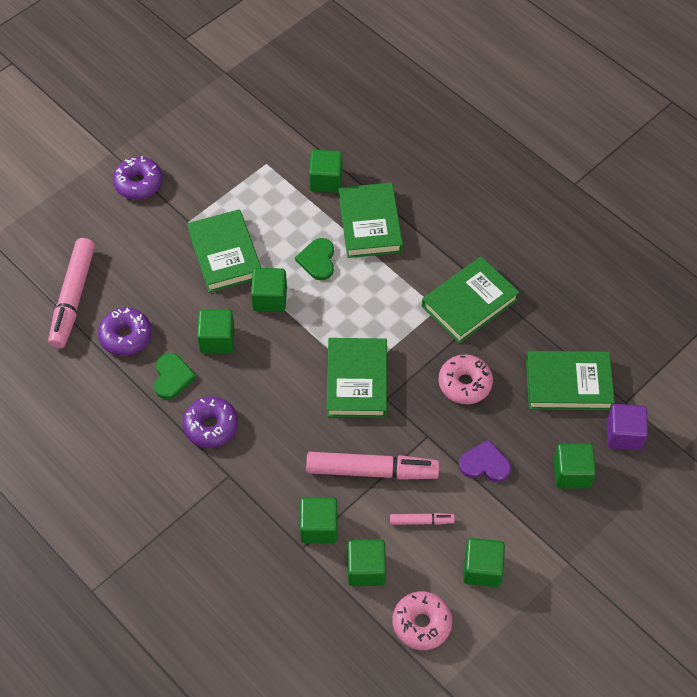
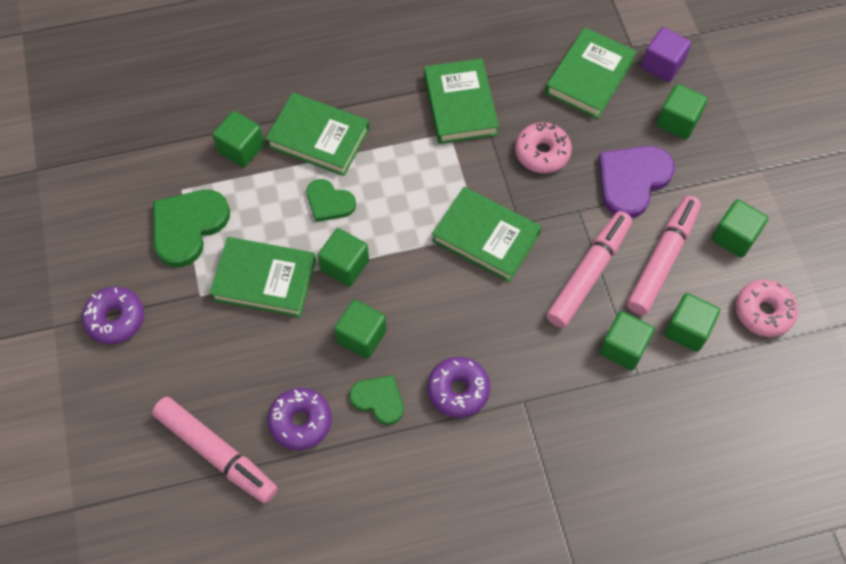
camera: 60 degrees left, 5 degrees up
(238, 184) = (188, 227): none -> green heart
(421, 521) = (662, 260): pink marker -> pink marker, size x2.09
(485, 464) = (632, 180): purple heart -> purple heart, size x1.66

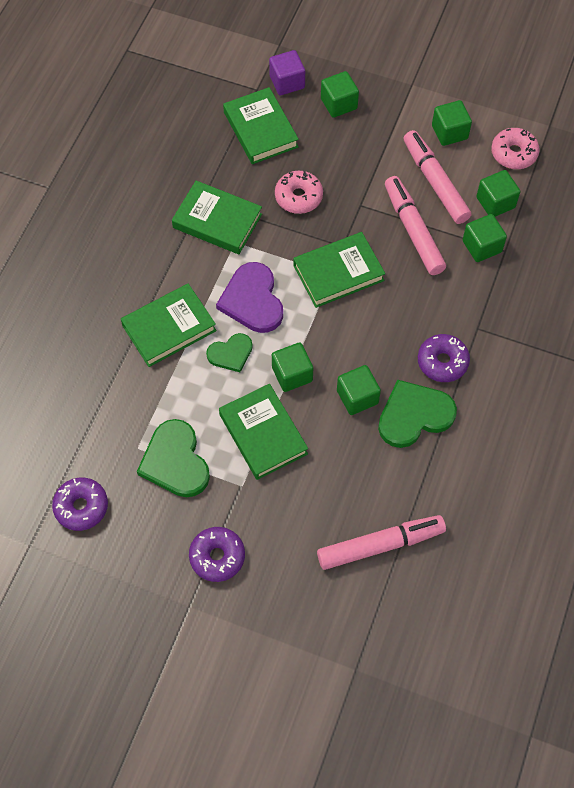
camera: 55 degrees left, 0 degrees up
(241, 149) = (135, 385): green cube -> none
(264, 280) = (263, 434): green book -> green book turned 75 degrees counterclockwise
(300, 422) = (395, 475): purple donut -> purple donut (81, 507)
(378, 399) = (414, 415): green heart -> green heart, size x1.66
(632, 180) = (363, 159): purple heart -> purple heart (252, 300)

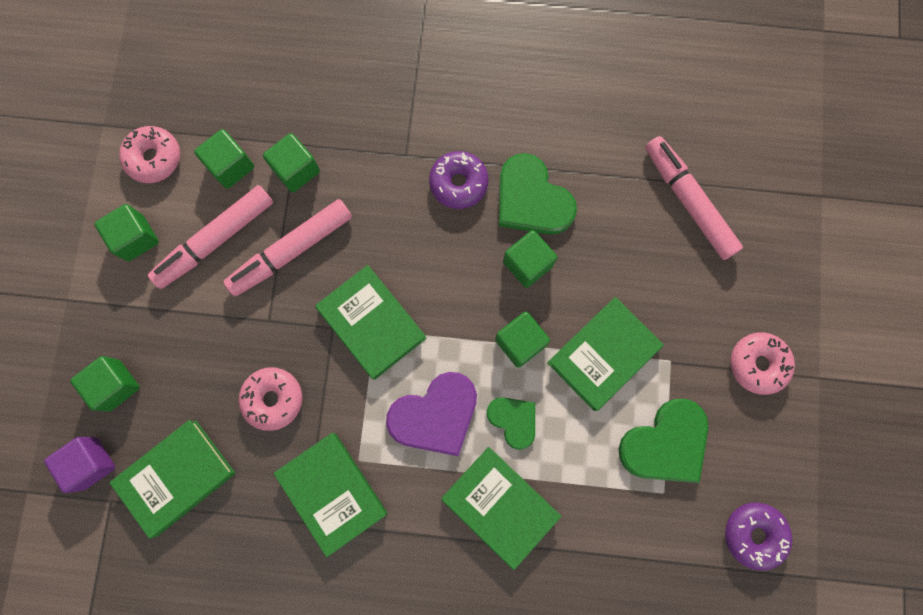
camera: 105 degrees left, 15 degrees up
(217, 221) = (332, 492): green book -> green book turned 45 degrees counterclockwise
(217, 557) = (758, 364): purple donut -> pink donut

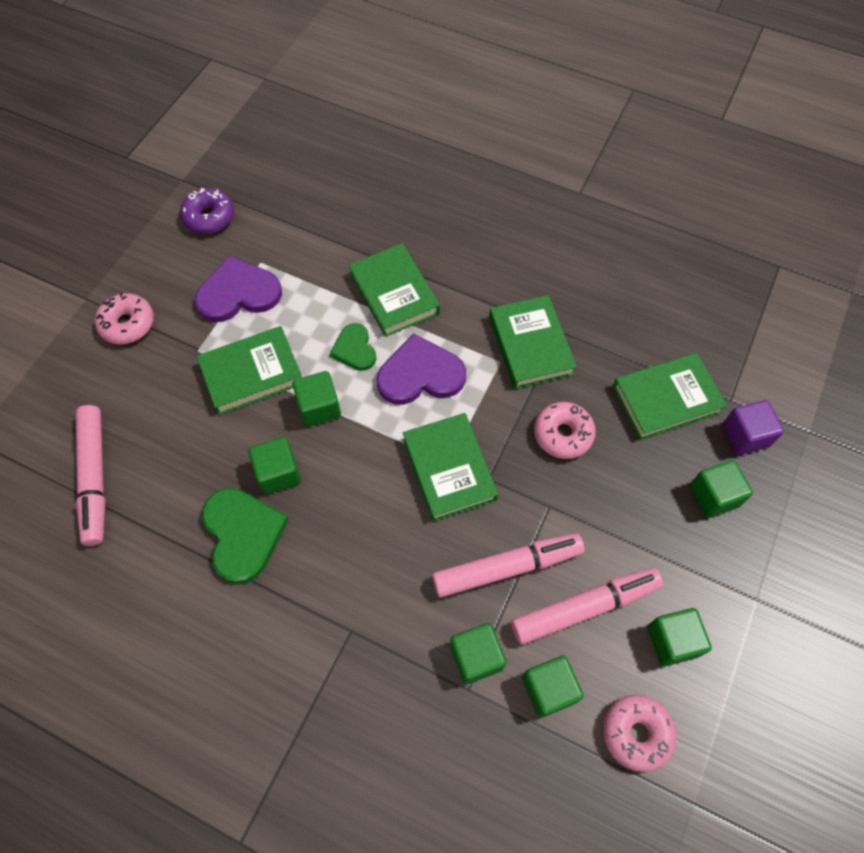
camera: 160 degrees left, 15 degrees down
(458, 183) = (308, 578): purple donut -> none
(666, 444) = (238, 293): green heart -> purple heart

